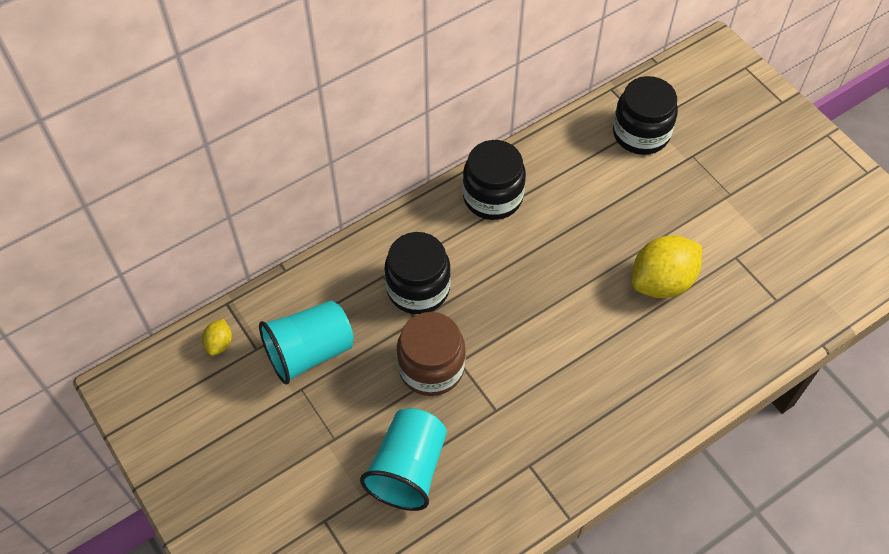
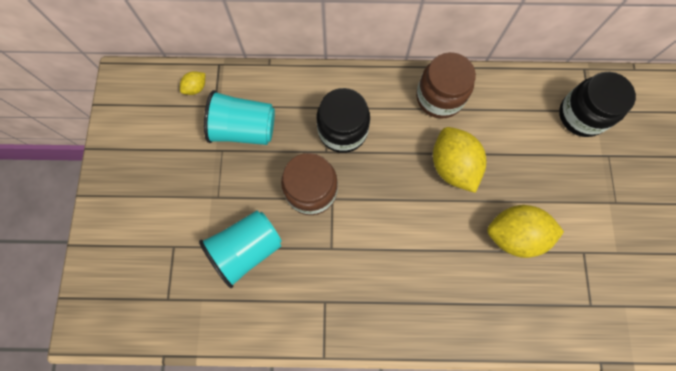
camera: 35 degrees right, 15 degrees up
(492, 197) = (439, 97): black jar -> brown jar
(555, 254) = (452, 166): none -> yellow lemon

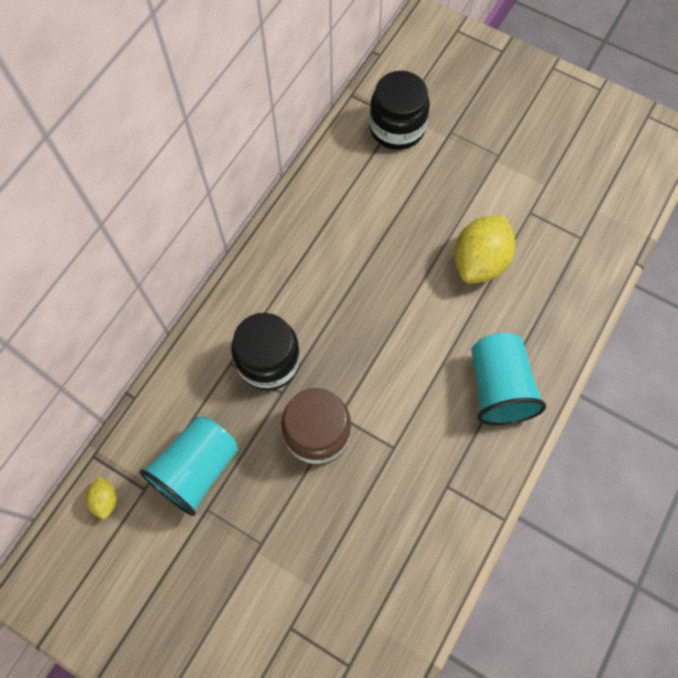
camera: 60 degrees left, 5 degrees down
(247, 249) = (342, 541): turquoise cup -> turquoise cup (498, 387)
(439, 97) = (294, 243): brown jar -> none
(452, 166) = (376, 275): yellow lemon -> none

